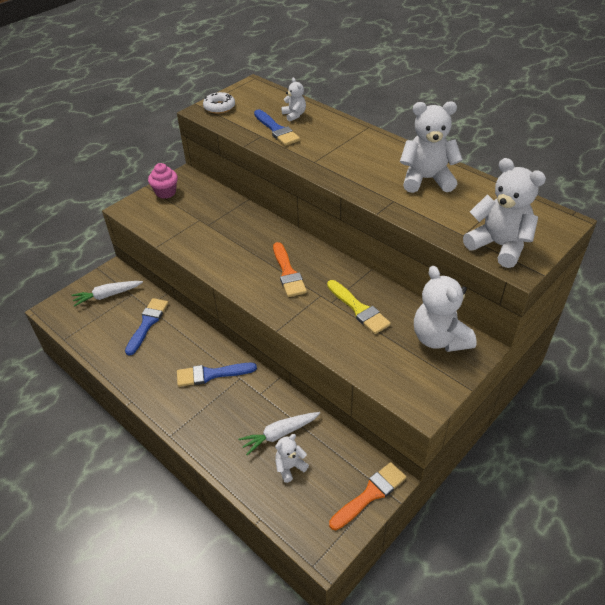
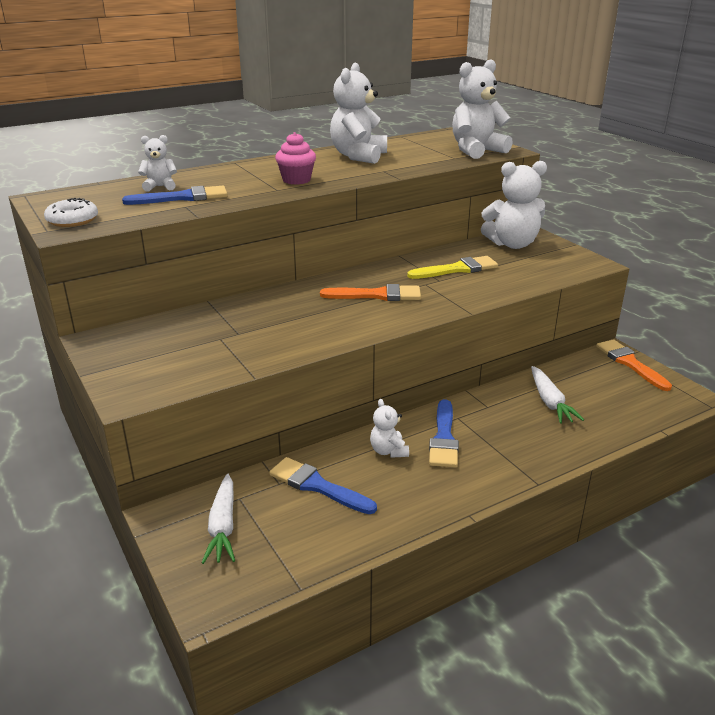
camera: 75 degrees left, 15 degrees down
(166, 192) = (122, 358): pink cupcake -> pink cupcake (296, 180)
(290, 467) = (595, 402): white teddy bear -> white teddy bear (388, 451)

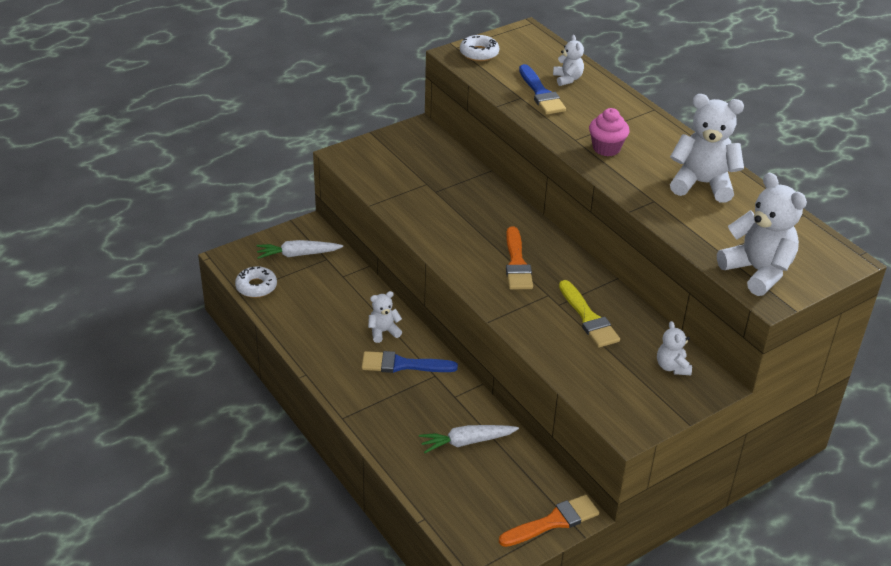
camera: 85 degrees right, 10 degrees up
(288, 569) = (256, 286): none -> white donut
(317, 486) = (339, 295): blue brush -> none
(512, 244) = (672, 367): white teddy bear -> white teddy bear, size x0.52

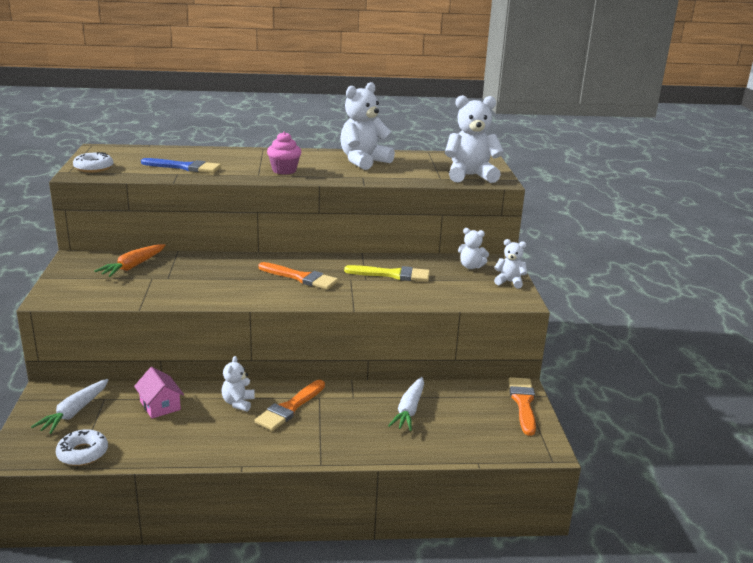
camera: 60 degrees left, 15 degrees down
(343, 291) = (160, 405): none -> pink house
(403, 365) = (290, 408): blue brush -> orange brush
(435, 164) = (133, 266): none -> orange carrot
(567, 79) = (183, 156): white teddy bear -> white teddy bear (509, 282)

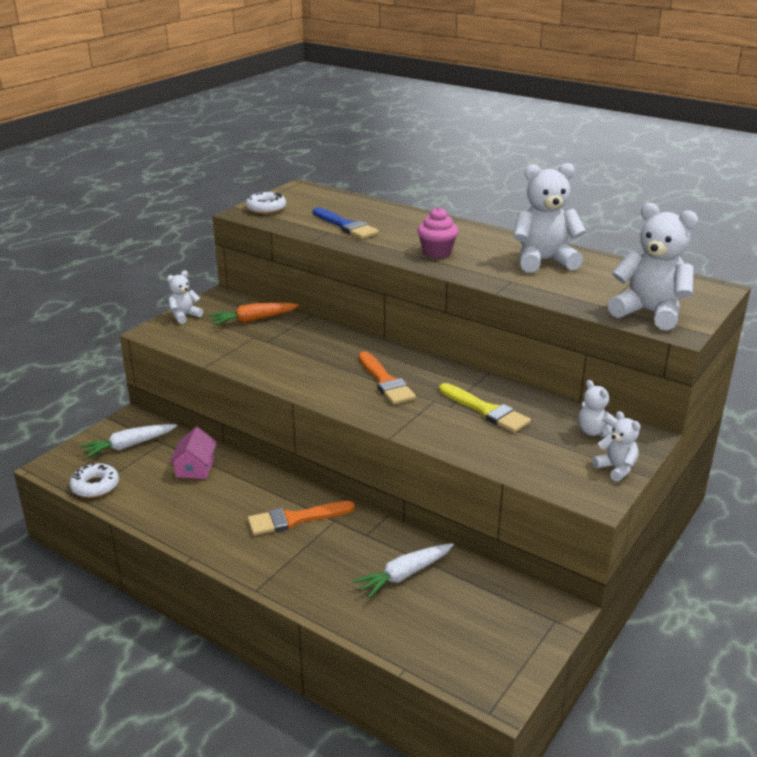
camera: 40 degrees right, 5 degrees up
(238, 403) = (258, 493): white teddy bear -> white teddy bear (184, 316)
(523, 403) = (541, 627): orange brush -> none

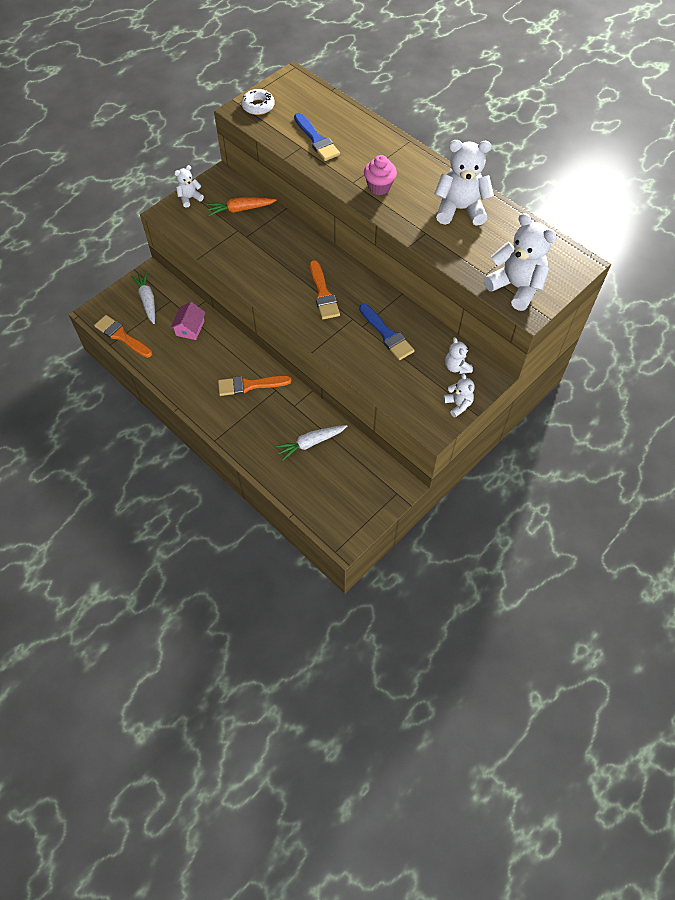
camera: 10 degrees right, 30 degrees up
(95, 486) = (121, 336): white donut -> orange brush
(129, 445) = (147, 300): white carrot -> white carrot turned 90 degrees clockwise
(486, 410) = (387, 334): yellow brush -> blue brush

